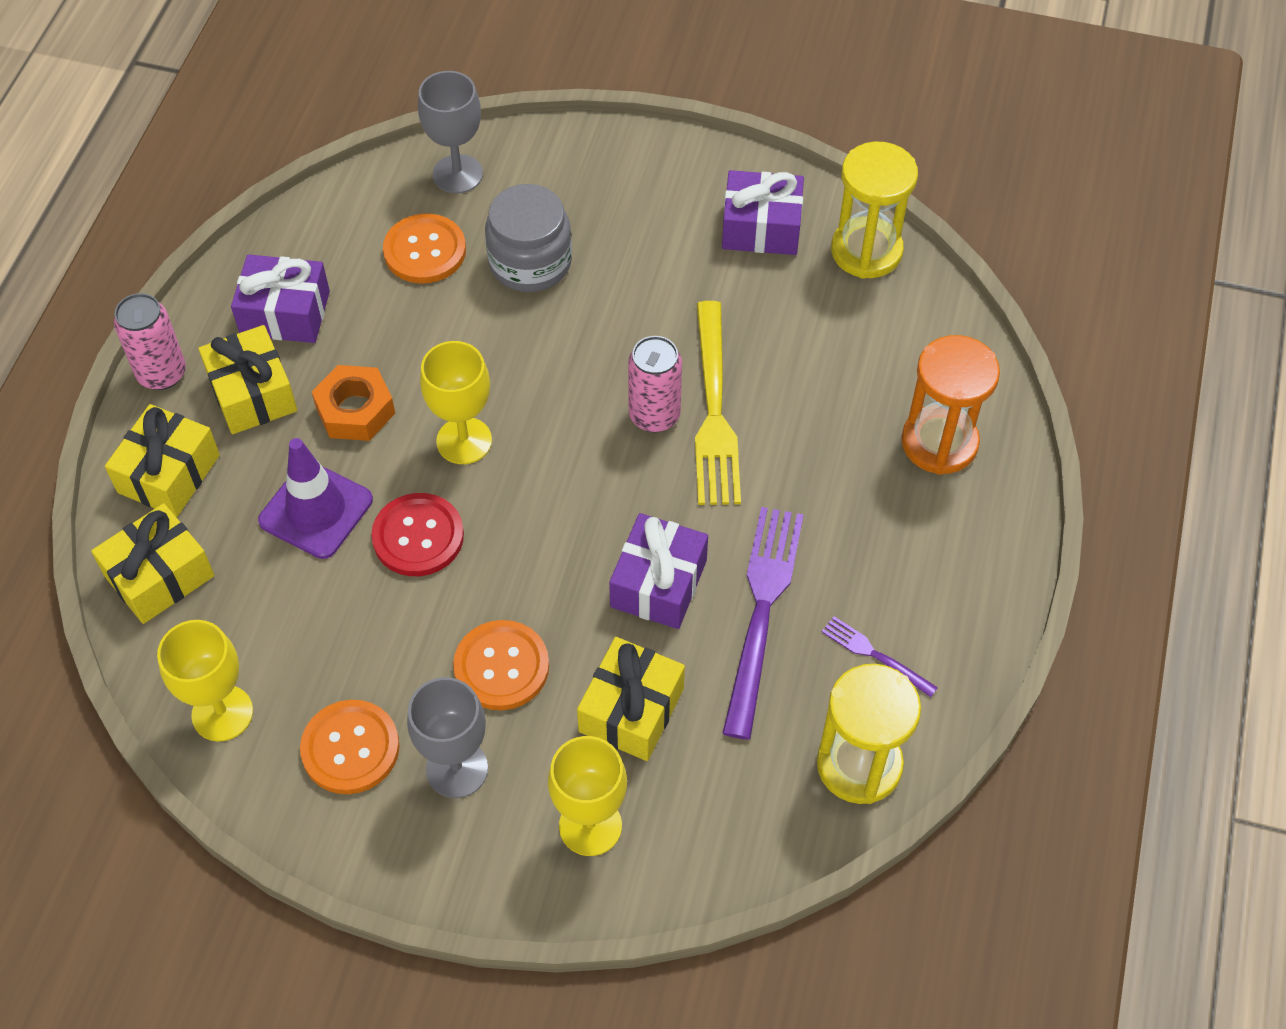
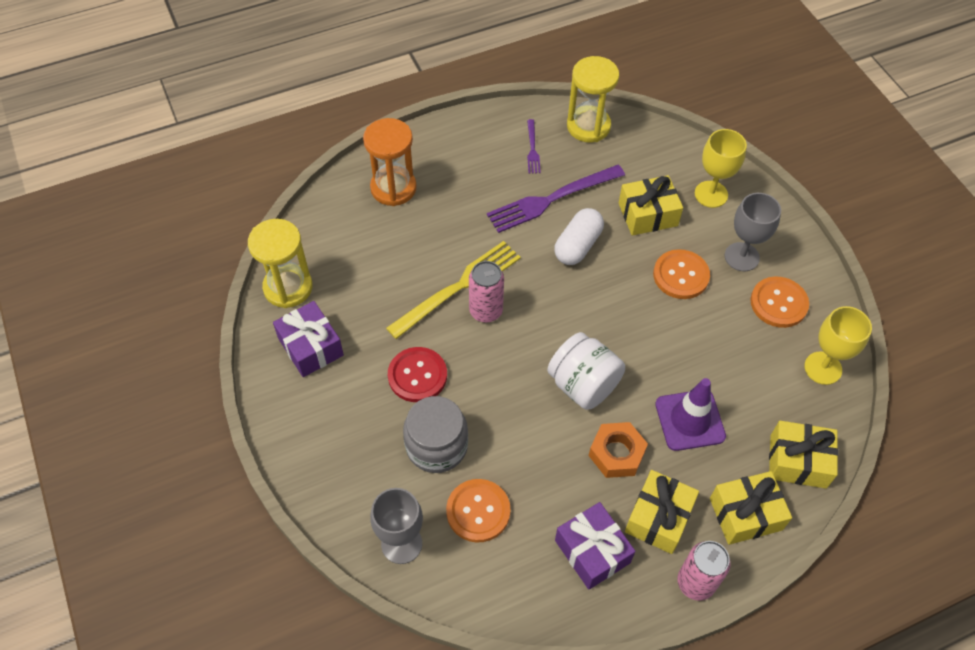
camera: 130 degrees left, 0 degrees up
(418, 536) = (655, 361): red button -> red button (417, 375)
(464, 441) = (583, 385): yellow goblet -> white jar
(658, 583) = (577, 245): purple gift -> white capsule

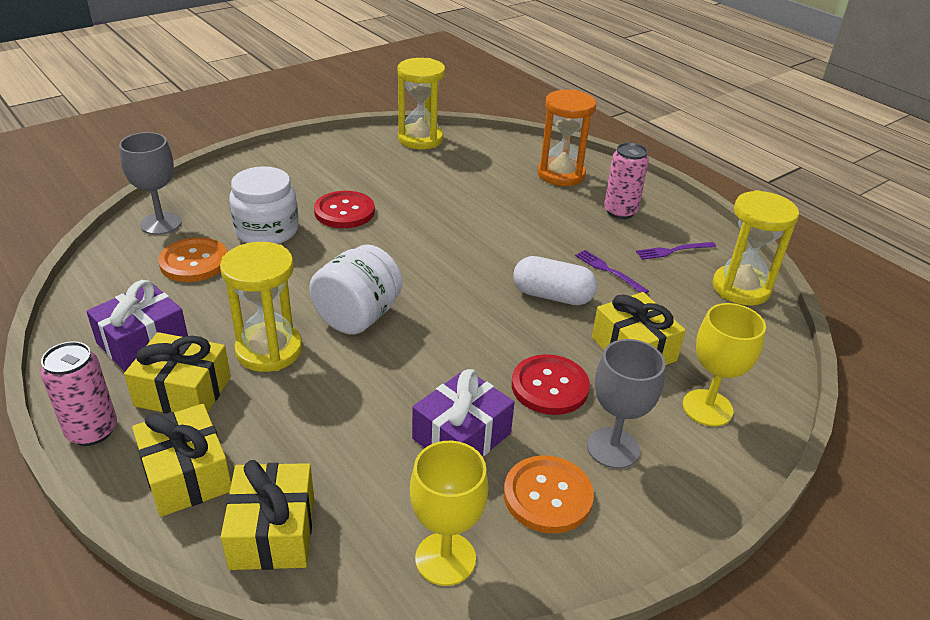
camera: 75 degrees right, 20 degrees down
(310, 347) = (361, 156): purple gift -> purple gift (461, 436)
(436, 446) = (267, 230): grey jar -> white jar
(459, 287) = (457, 223): yellow fork -> none
(486, 311) = (434, 242): pink can -> pink can (620, 211)
(551, 199) = (609, 271): purple fork -> purple fork, size x0.48
(616, 453) = (269, 350): orange nut -> yellow hourglass
(681, 275) = (549, 386): orange button -> red button
(690, 420) = (325, 410): purple traffic cone -> none

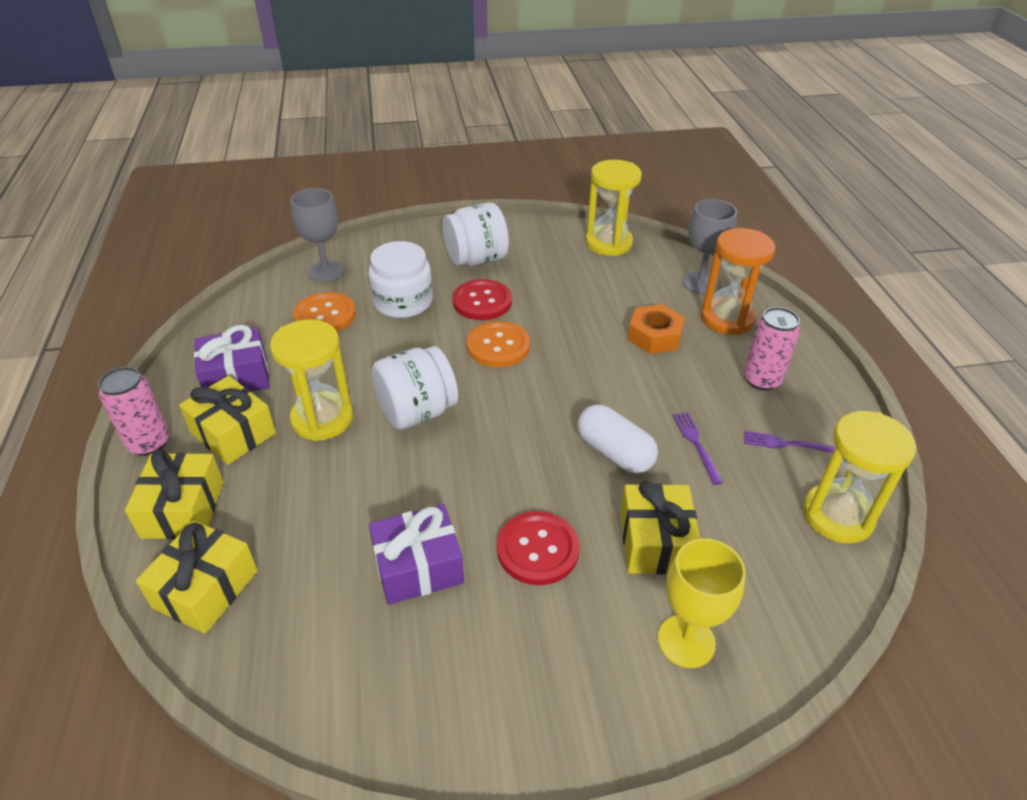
camera: 30 degrees right, 5 degrees up
(310, 178) = (476, 259): none -> white jar
(445, 558) = (315, 681): yellow goblet -> none
(515, 201) = (655, 336): none -> orange nut
(547, 496) = (449, 663): orange button -> orange button (498, 346)
(613, 448) = (550, 642): grey goblet -> grey goblet (700, 283)

